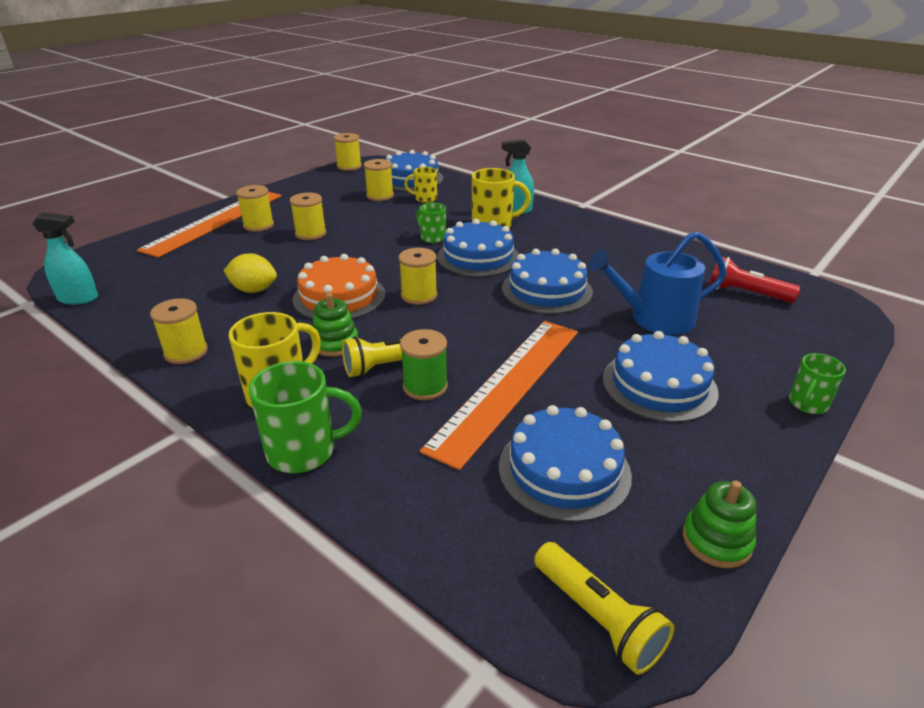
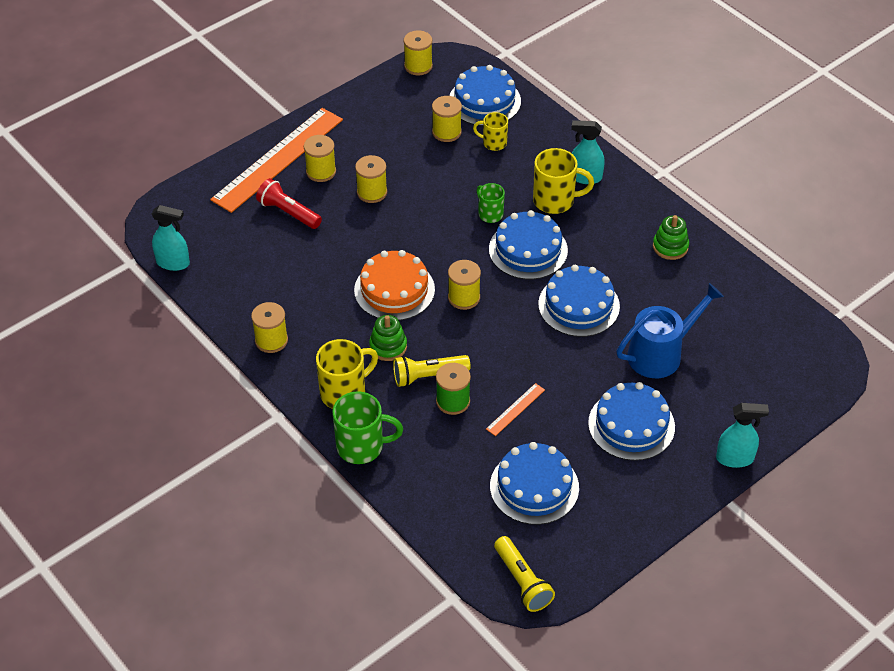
camera: 10 degrees right, 15 degrees up
(254, 290) = (320, 271): yellow lemon -> none
(508, 386) = (515, 409): orange ruler -> orange ruler, size x0.40
(655, 318) = (660, 354): blue watering can -> blue watering can turned 150 degrees clockwise
(716, 540) = (612, 549): green stacking toy -> green stacking toy (670, 247)
(746, 293) = (757, 333): red flashlight -> red flashlight (288, 212)
(807, 404) = (735, 458): green mug -> turquoise spray bottle

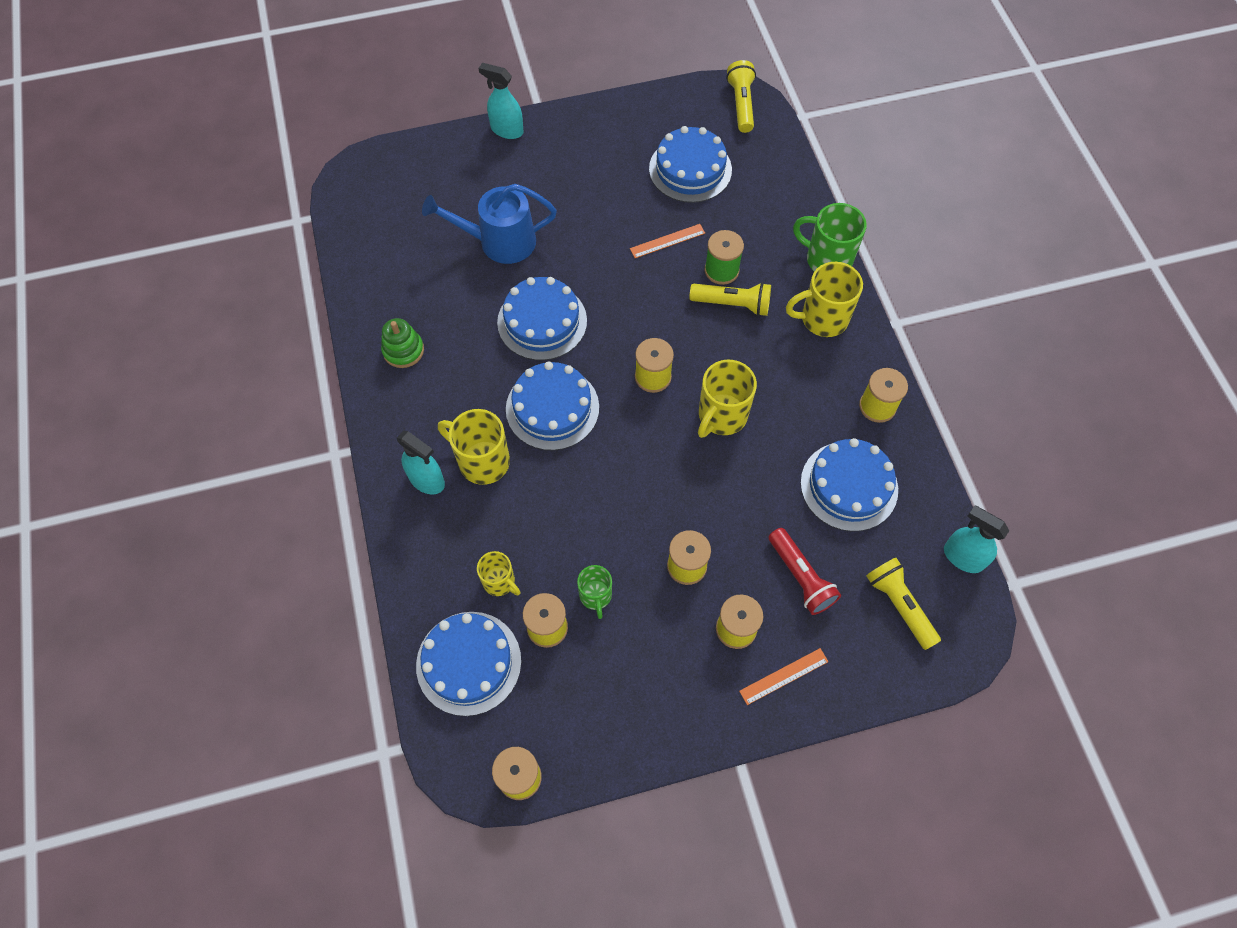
camera: 155 degrees left, 15 degrees up
(212, 220) = (899, 605): none -> yellow flashlight
(278, 159) = (784, 676): orange ruler -> orange ruler, size x0.40
(388, 346) = (758, 351): green stacking toy -> none
(394, 290) = (721, 416): orange cake -> yellow mug
(490, 214) = (565, 474): green mug -> green mug (595, 596)
(631, 425) = (573, 189): blue cake -> blue cake (849, 486)

